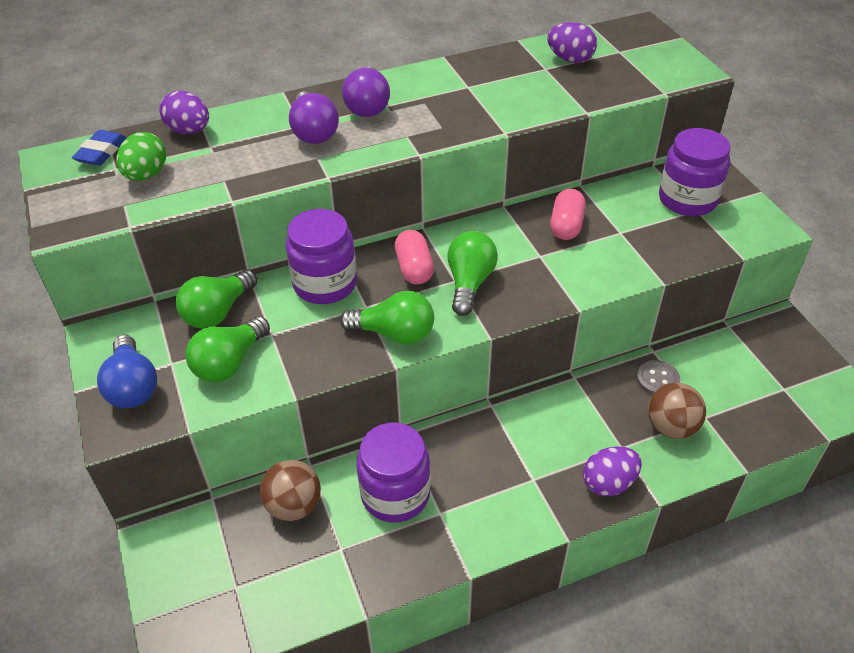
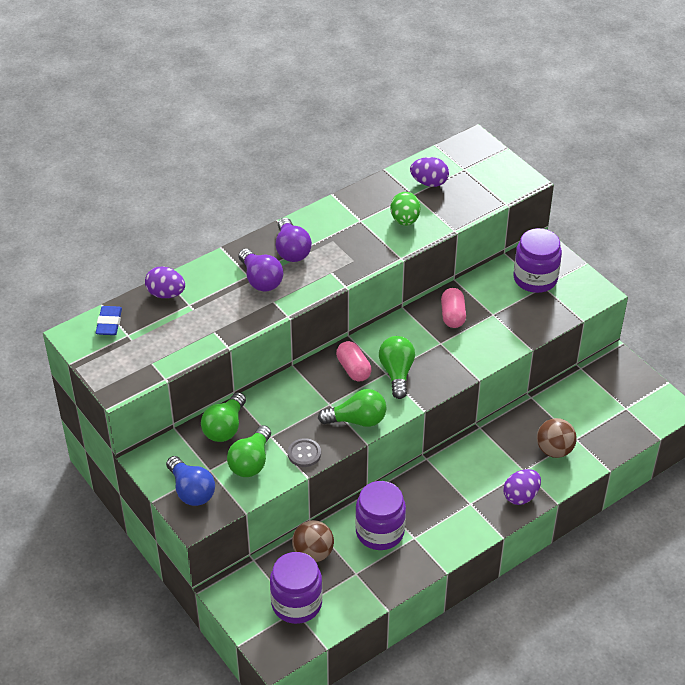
camera: 15 degrees left, 0 degrees up
(146, 175) = (154, 337): green egg -> green egg (405, 220)
(325, 284) = (293, 392): purple jar -> purple jar (296, 603)
(657, 379) = (538, 417): grey button -> grey button (304, 453)

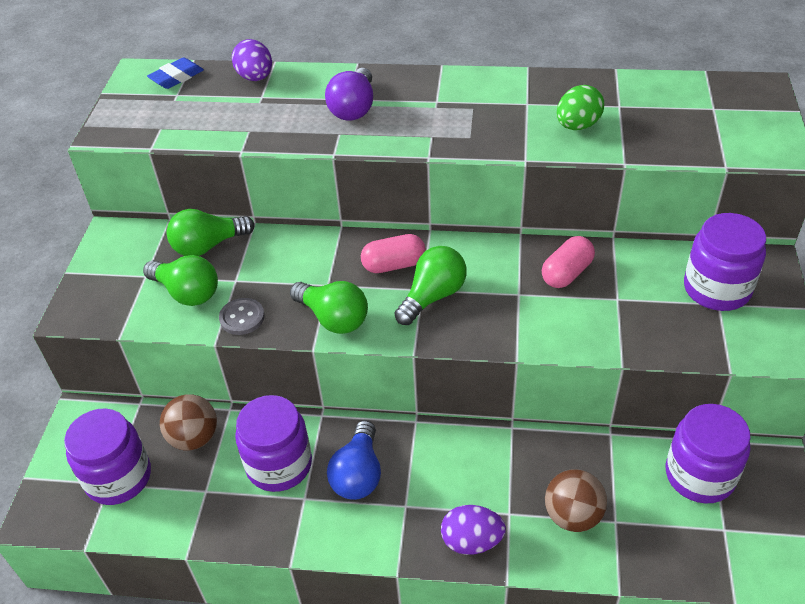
camera: 45 degrees right, 0 degrees up
(191, 490) = (105, 284): blue light bulb -> blue light bulb (358, 474)
(251, 462) = (187, 293): green light bulb -> green light bulb turned 120 degrees counterclockwise
(291, 250) = (419, 97): purple light bulb -> none
(353, 369) = (394, 265): pink capsule -> pink capsule turned 60 degrees clockwise
(429, 183) = (652, 103): purple egg -> none
(592, 389) = (699, 475): none -> purple jar

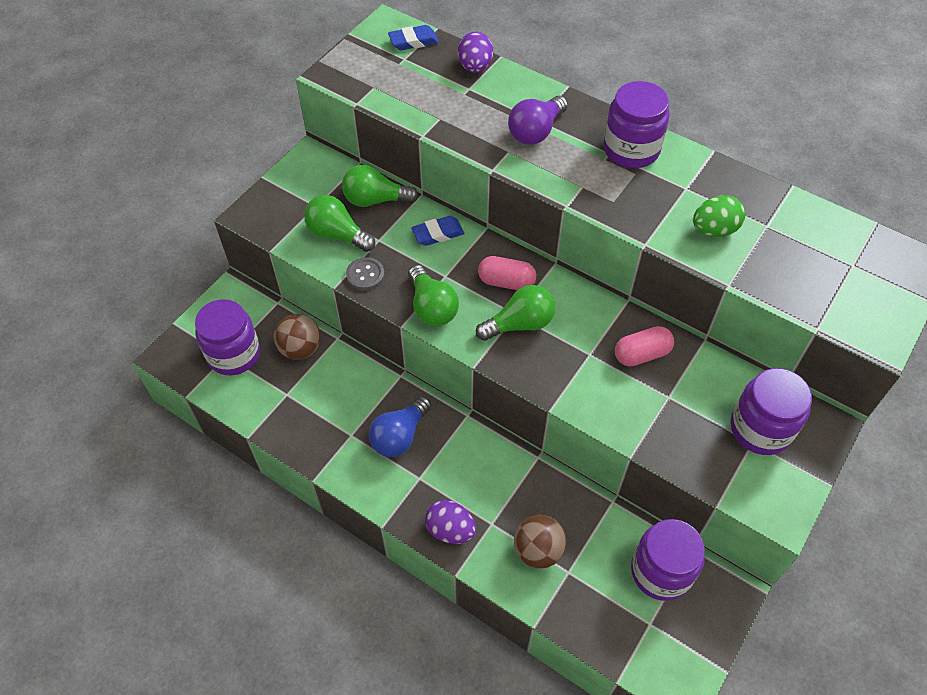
camera: 25 degrees right, 10 degrees up
(187, 293) = (337, 234): green light bulb -> green light bulb turned 150 degrees clockwise
(279, 464) = (348, 400): purple jar -> purple jar (631, 149)
(295, 250) = (438, 234): none -> blue eraser

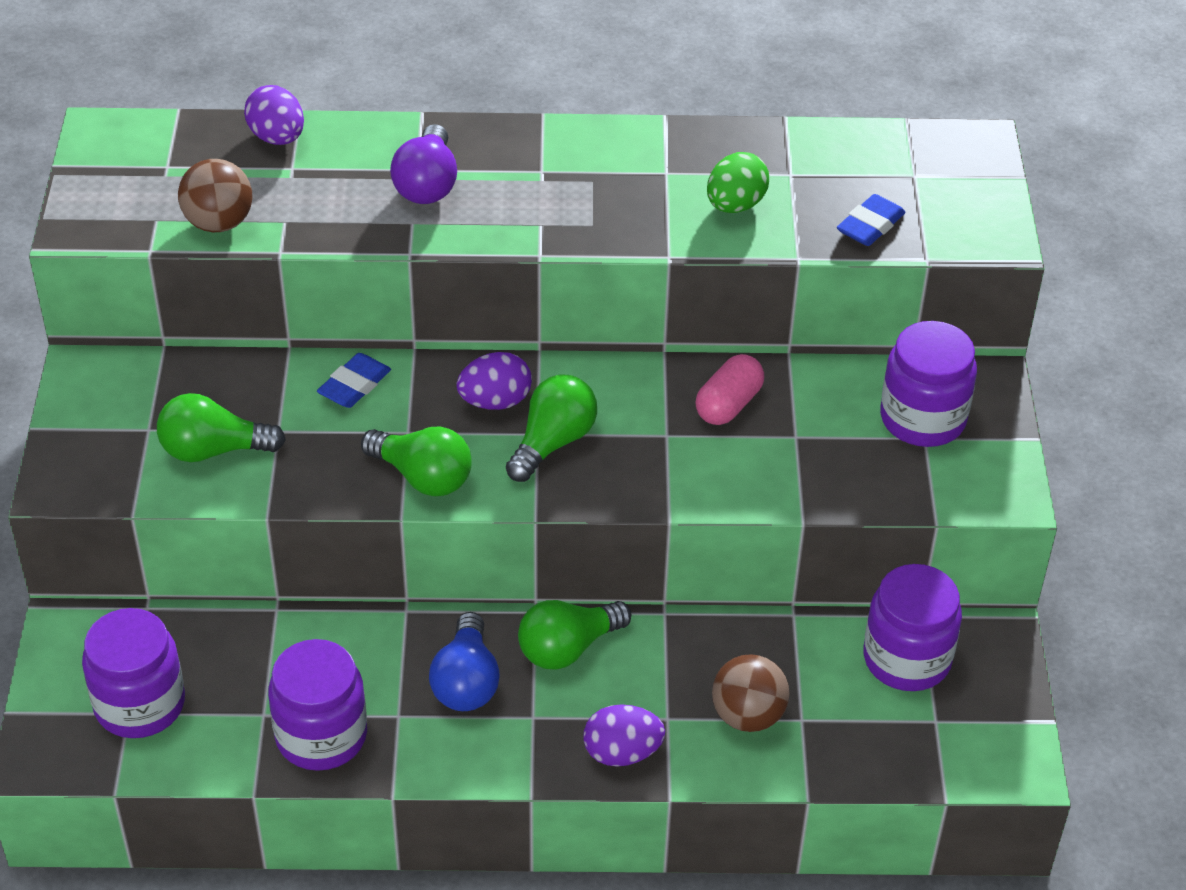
camera: 35 degrees left, 10 degrees down
(300, 349) = (234, 648): brown ball -> brown ball (219, 223)
(365, 275) = (297, 481): grey button -> none
(375, 200) = (230, 383): green light bulb -> green light bulb (568, 648)
(413, 41) = (160, 139): blue eraser -> blue eraser (870, 226)
(506, 282) = (495, 401): pink capsule -> purple egg
(631, 149) = (565, 155): purple jar -> purple jar (321, 736)

